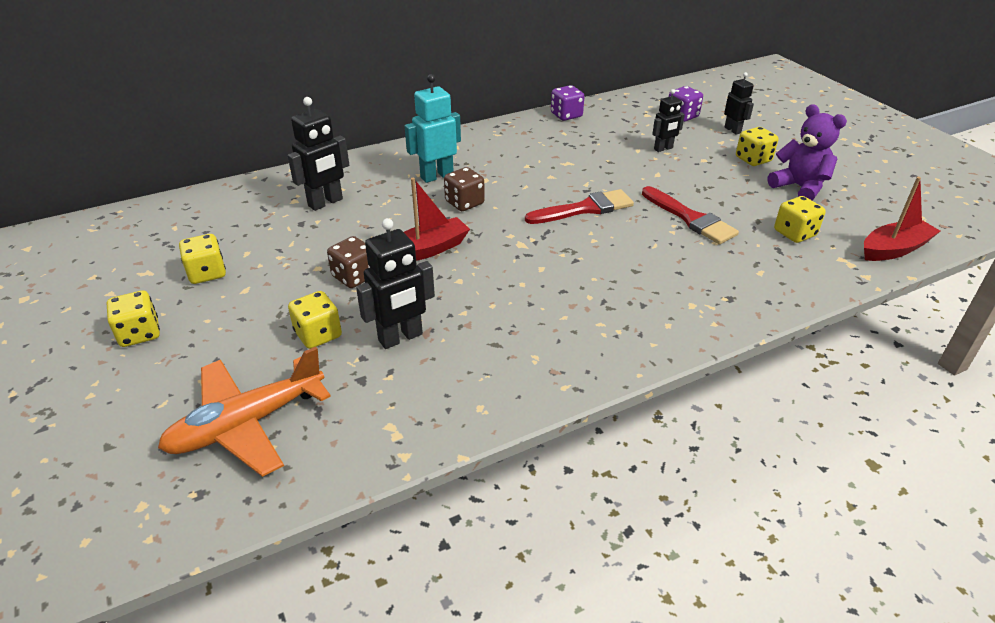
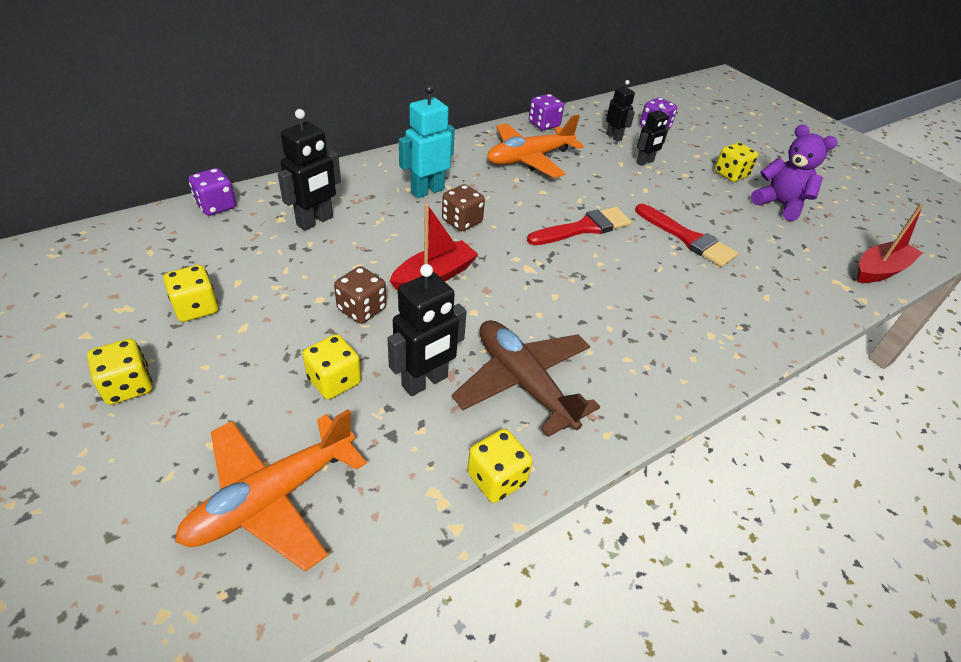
camera: 10 degrees left, 5 degrees up
(238, 190) = (216, 206): none -> purple dice
(493, 341) = (524, 383): none -> brown plane
(544, 147) = (529, 159): none -> orange plane
(732, 130) = (704, 143): black robot -> black robot (614, 137)
(794, 233) = (787, 254): yellow dice -> yellow dice (497, 478)

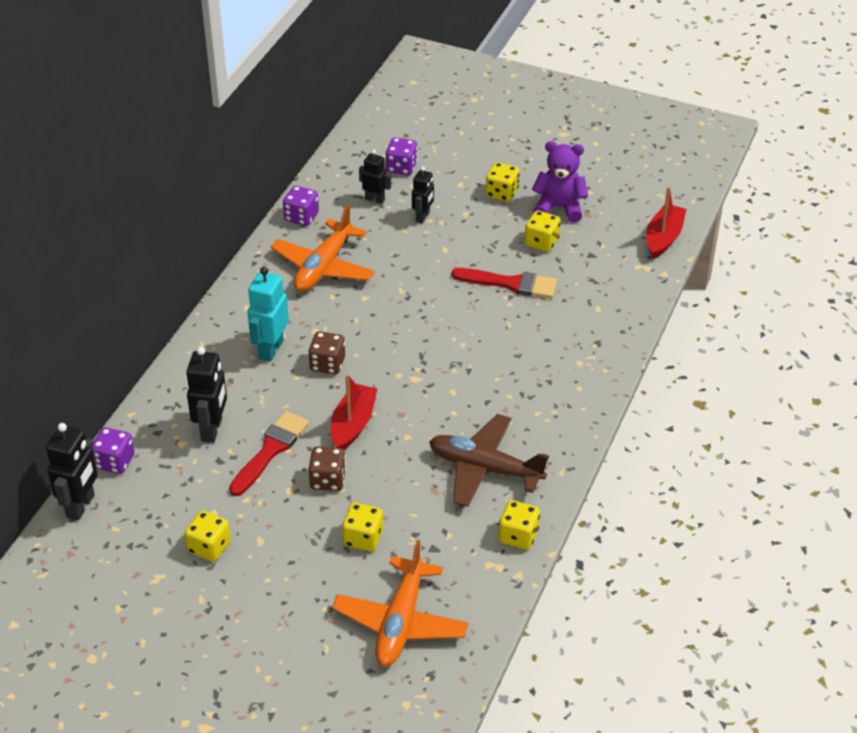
camera: 30 degrees left, 0 degrees up
(128, 386) = (233, 620): yellow dice -> yellow dice (541, 242)
(425, 382) = (422, 504): black robot -> black robot (81, 506)
(583, 228) = (426, 317): red brush -> red brush (270, 450)

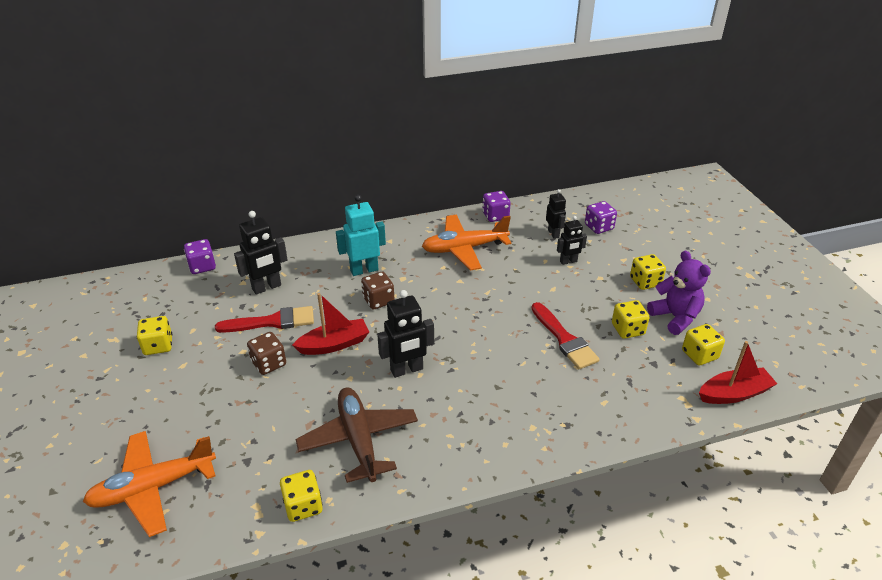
camera: 50 degrees right, 5 degrees down
(81, 506) = (153, 275): black robot -> black robot (407, 370)
(363, 538) = (226, 414): yellow dice -> yellow dice (699, 355)

